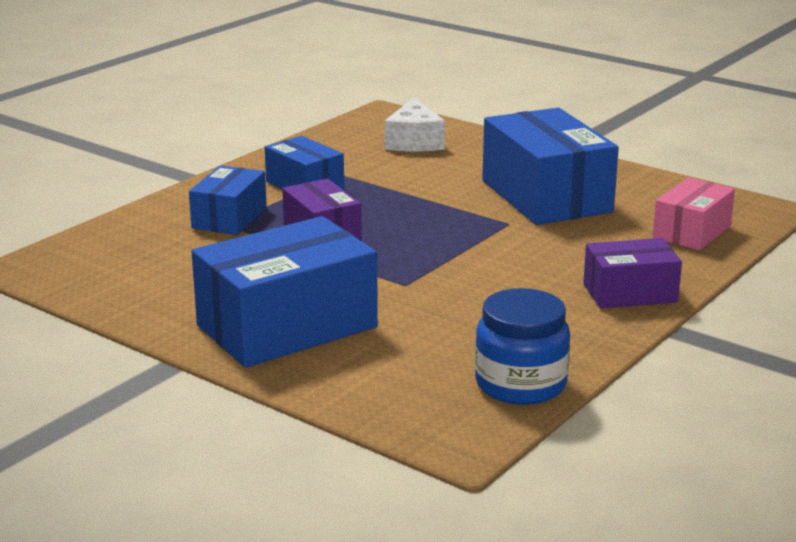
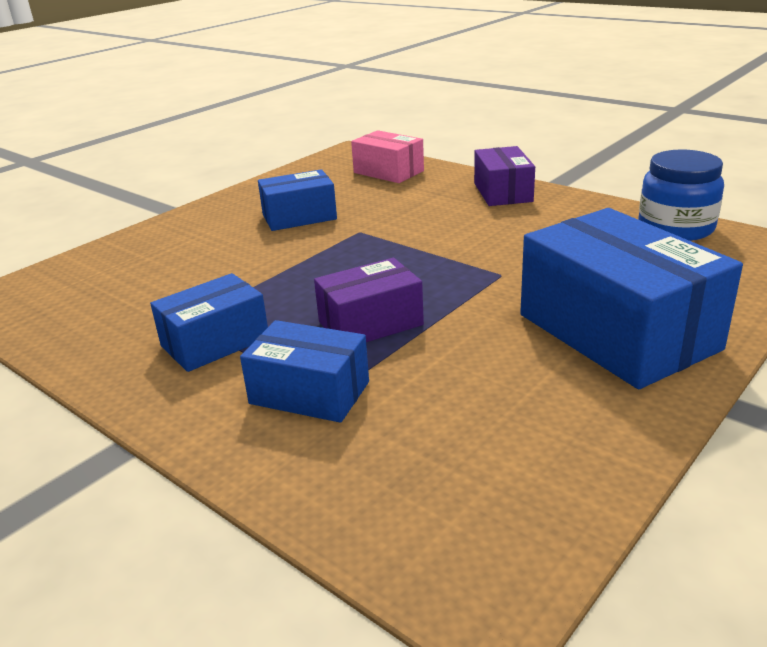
camera: 85 degrees left, 5 degrees up
(414, 142) = (109, 278): white cheese -> none
(546, 196) = (299, 217): blue box -> blue box, size x0.56

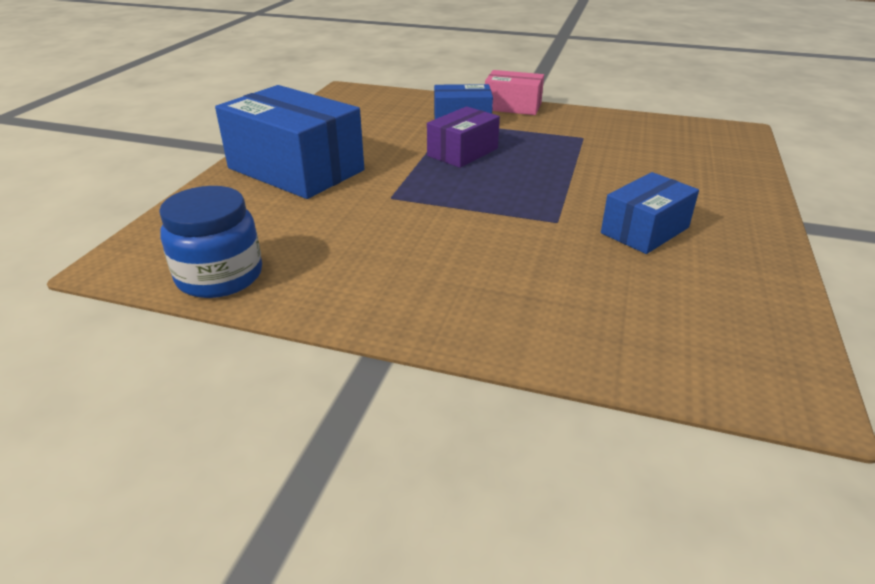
camera: 155 degrees right, 5 degrees up
(215, 342) = (546, 131): blue box -> none
(388, 172) = (648, 337): pink box -> pink box (512, 106)
(503, 192) = (442, 312): purple box -> none

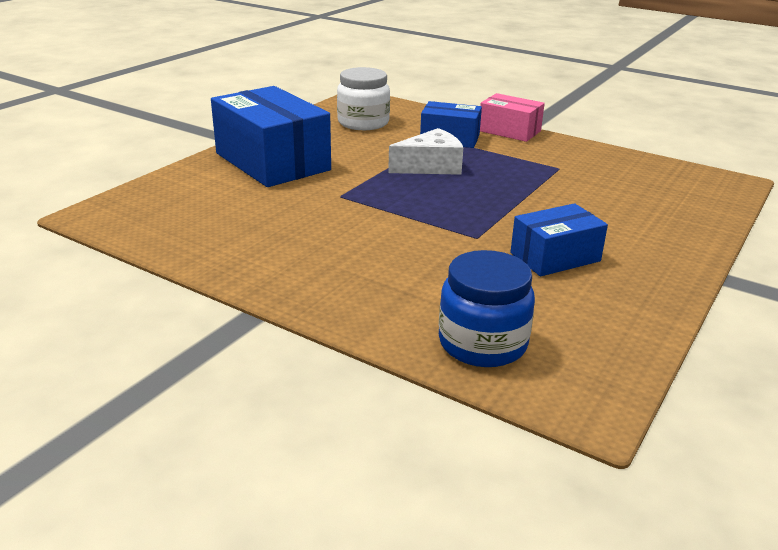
camera: 15 degrees right, 5 degrees down
(220, 276) = (164, 236): blue jar -> blue jar (482, 343)
(366, 115) = (363, 123): none -> white jar
(462, 152) = (431, 166): purple box -> white cheese

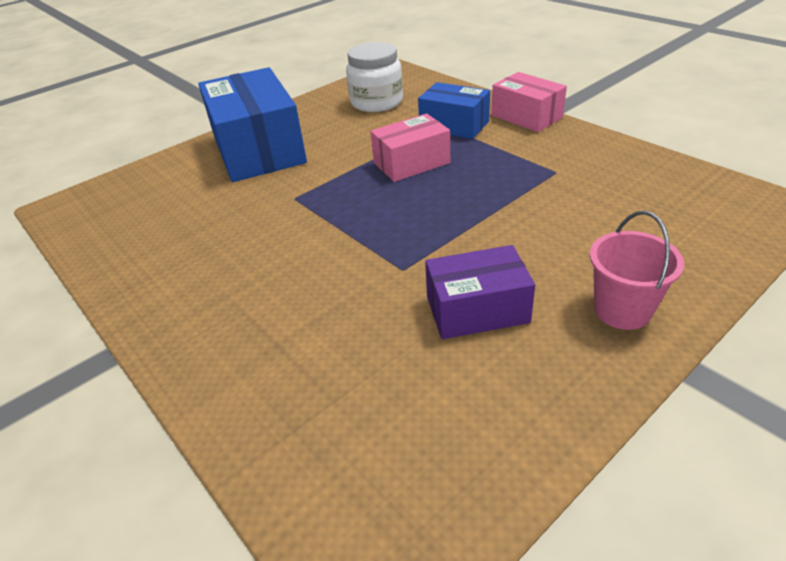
camera: 20 degrees right, 10 degrees up
(431, 166) = (411, 163): white cheese -> pink box
(482, 343) = (312, 441): blue jar -> none
(555, 257) = (477, 310): blue box -> purple box
(661, 248) = (622, 310): none -> pink bucket

